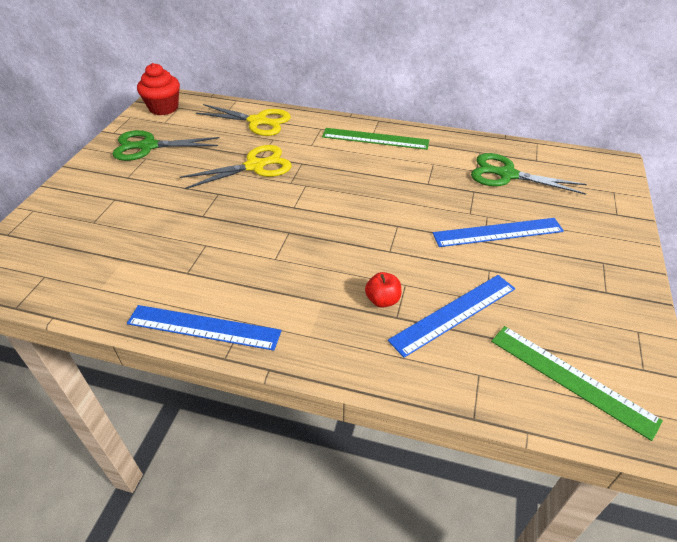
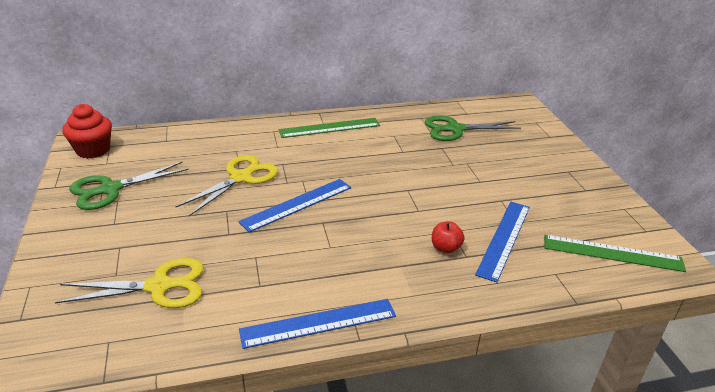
camera: 30 degrees left, 10 degrees down
(258, 122) = (208, 139): yellow scissors -> yellow scissors (160, 286)
(498, 232) = (485, 172): blue ruler -> blue ruler (297, 204)

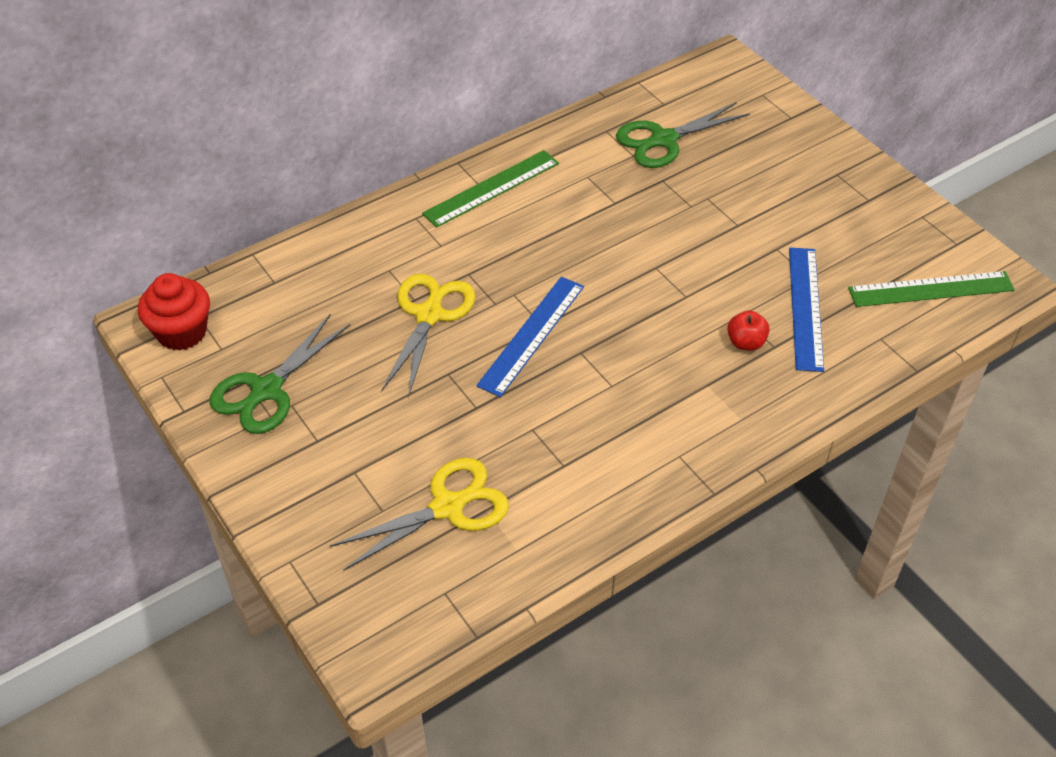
camera: 20 degrees left, 15 degrees up
(318, 323) = (660, 490): blue ruler -> none

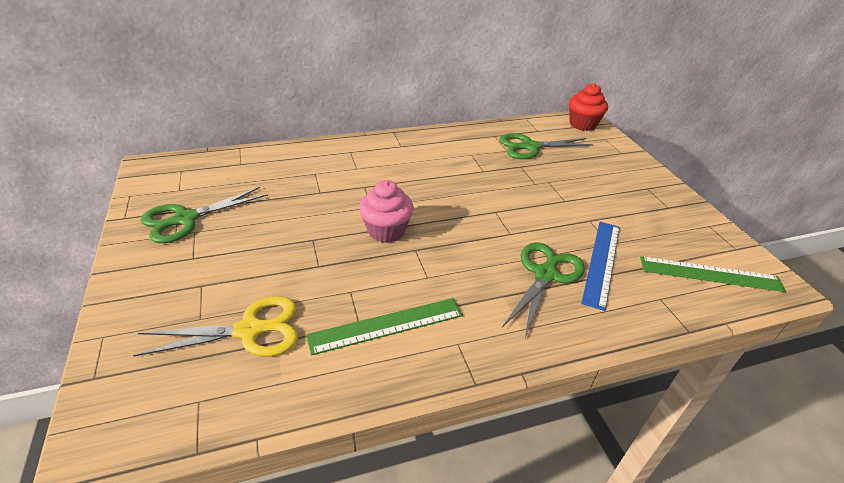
camera: 15 degrees right, 10 degrees down
(182, 332) = (163, 176): red cupcake -> red cupcake (582, 124)
(430, 314) = (324, 202): yellow scissors -> none
(492, 188) = (406, 148): green ruler -> green ruler (386, 325)
(532, 335) = (386, 231): blue ruler -> pink cupcake
(746, 342) = (545, 274): red apple -> green scissors

